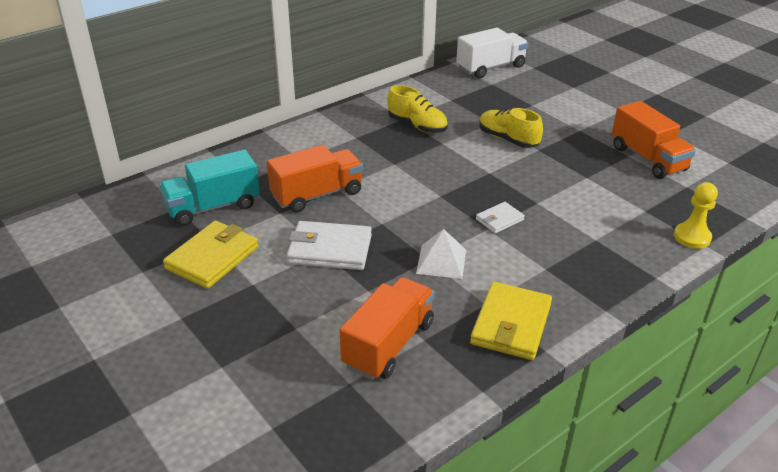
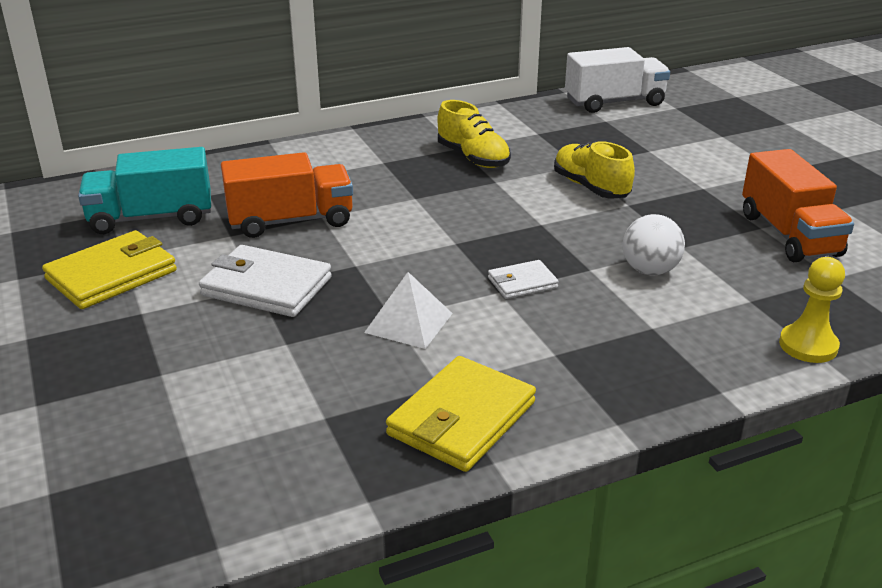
camera: 15 degrees right, 5 degrees down
(388, 344) = (271, 415): orange truck -> none
(575, 198) = (649, 270): none -> white ball

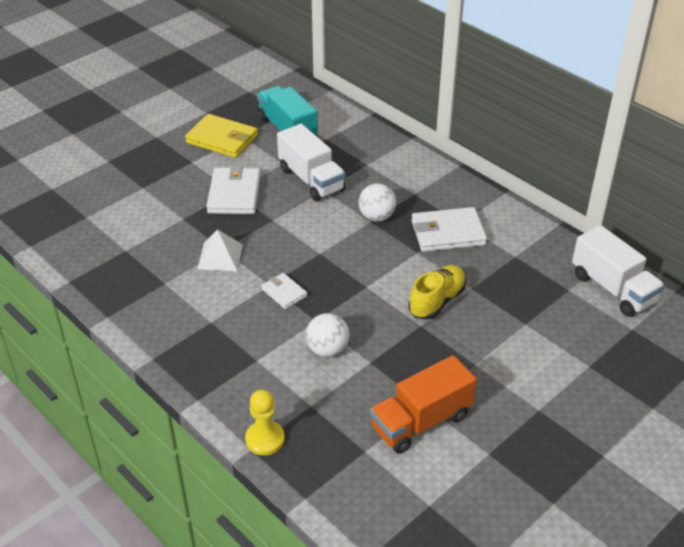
camera: 70 degrees right, 10 degrees up
(291, 221) = (311, 180): orange truck -> white truck
(409, 192) = (376, 217): none -> white ball
(461, 418) = (139, 297): yellow wallet -> none
(473, 158) = (447, 233): yellow shoe -> white wallet

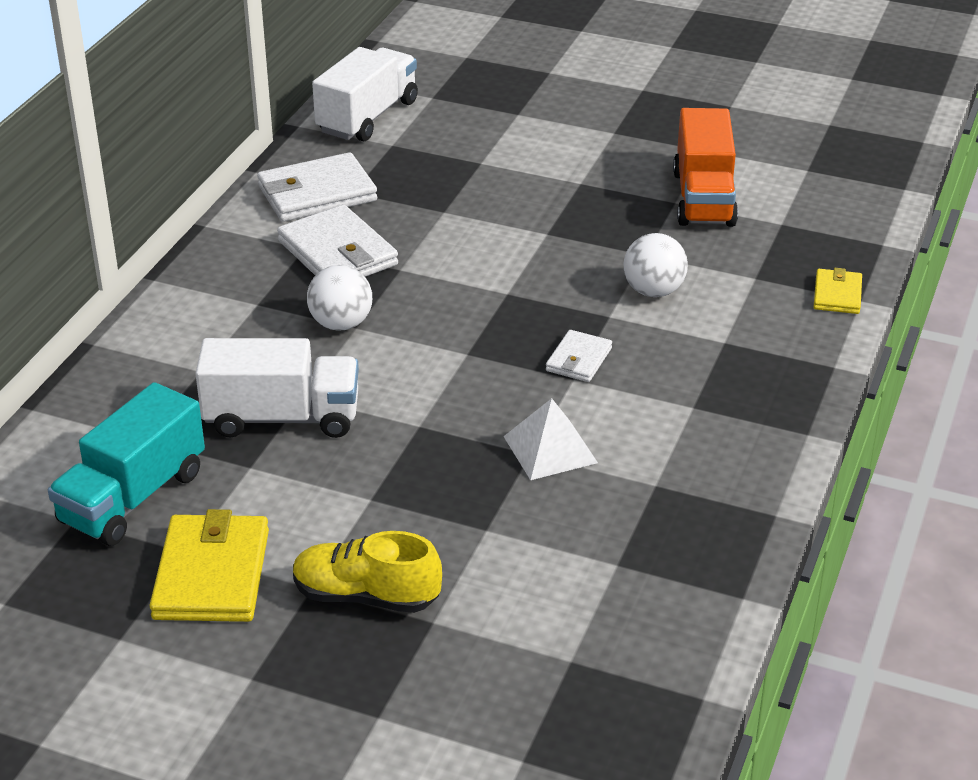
camera: 115 degrees left, 5 degrees down
(234, 194) = (378, 493): white wallet -> white wallet (317, 193)
(265, 439) = (837, 295): yellow pawn -> yellow wallet
(311, 180) = (282, 418): white truck -> white truck turned 60 degrees clockwise
(421, 421) = (703, 198): orange truck -> orange truck turned 60 degrees clockwise
(437, 301) = (491, 231): yellow shoe -> yellow shoe (366, 596)

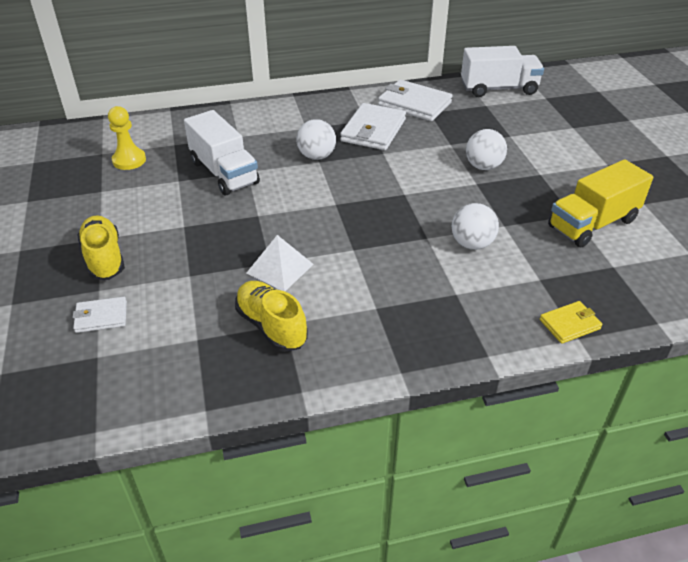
camera: 55 degrees right, 5 degrees up
(133, 497) = (129, 160): turquoise truck -> yellow pawn
(212, 574) = (89, 205): yellow wallet -> none
(520, 212) = (483, 166): none -> white ball
(578, 359) = (372, 244): white wallet -> white wallet (101, 317)
(650, 496) = (271, 326): none -> yellow shoe
(703, 198) = (592, 223): orange truck -> yellow truck

